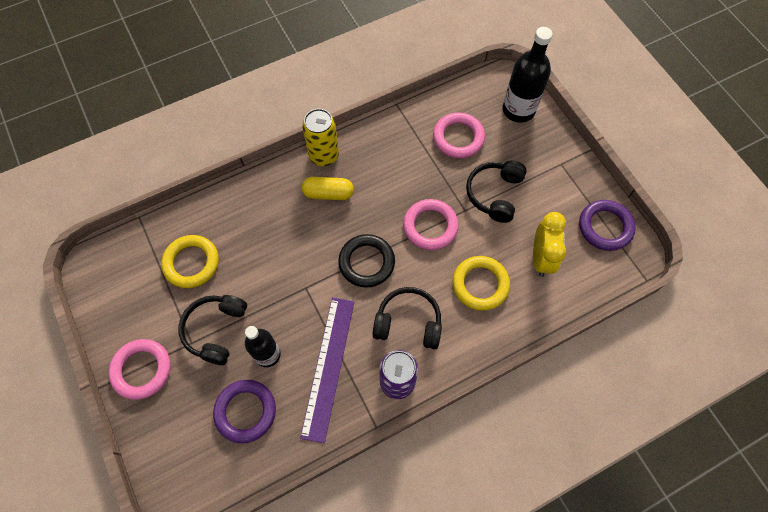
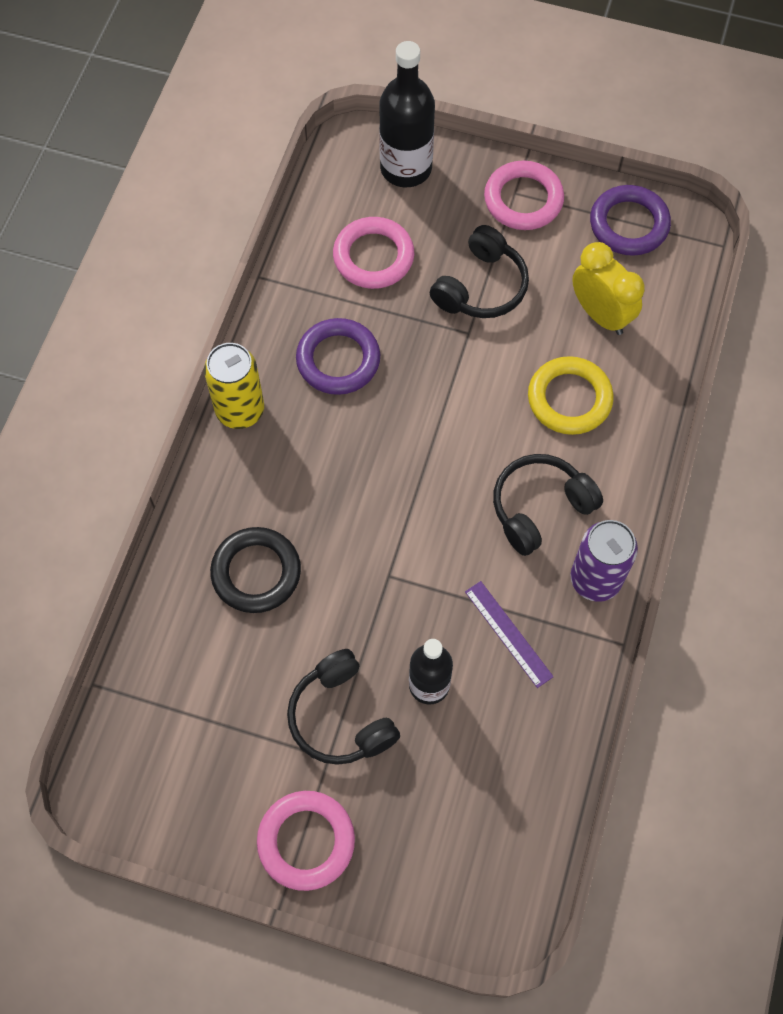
camera: 45 degrees left, 0 degrees up
(191, 263) = (224, 673): yellow ring -> none
(245, 411) = (473, 765): purple ring -> purple ring (338, 360)
(328, 193) = (295, 449): yellow capsule -> none
(328, 367) = (508, 634): purple ruler -> purple ruler, size x0.55
(366, 262) = (425, 486): black ring -> black ring (256, 572)
(430, 226) = (451, 384): pink ring -> pink ring (523, 199)
(495, 194) = (481, 287): black headphones -> black headphones turned 120 degrees counterclockwise

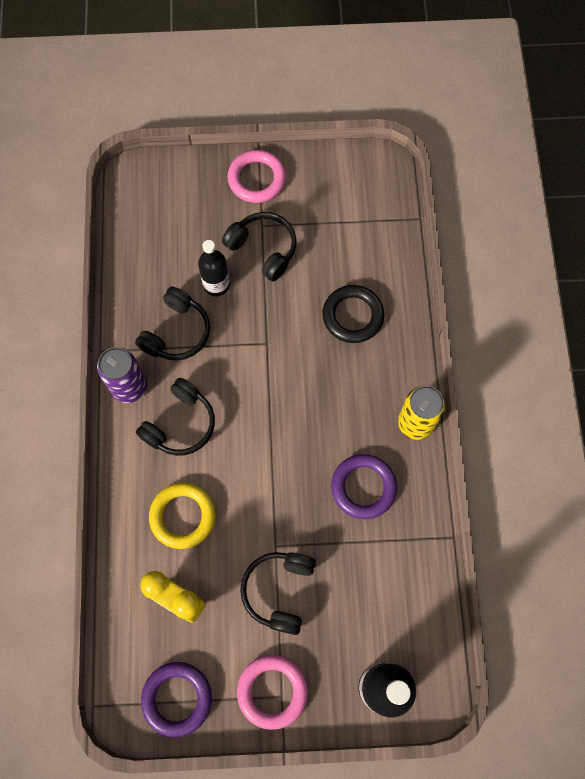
camera: 160 degrees right, 5 degrees up
(373, 257) = (373, 588): pink ring -> none
(508, 634) = (176, 332): purple ruler -> black headphones

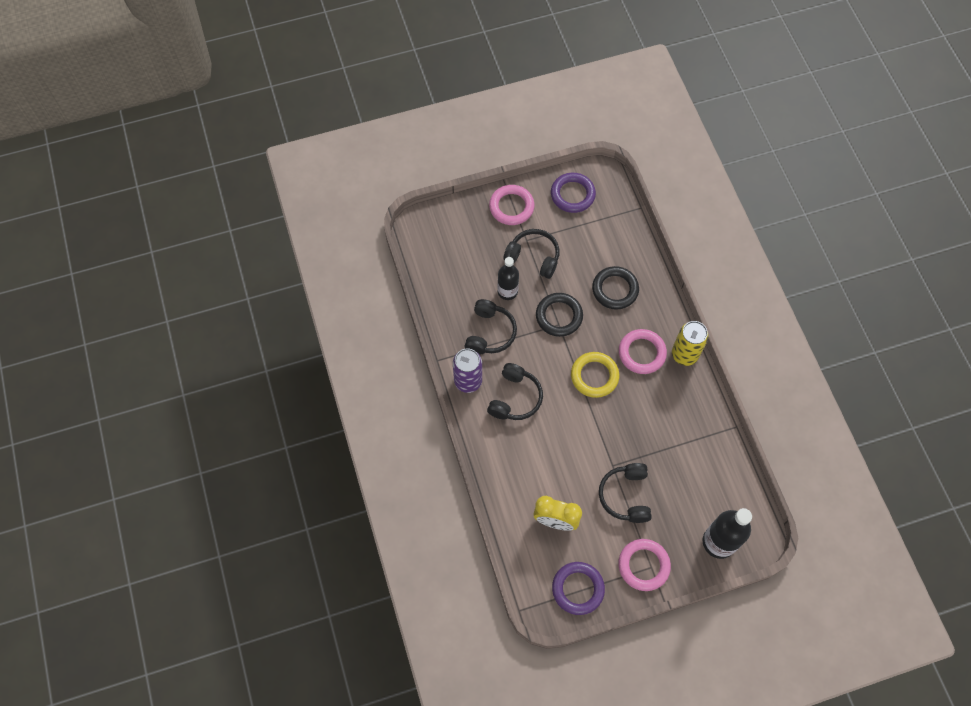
camera: 15 degrees left, 5 degrees down
(183, 516) = (539, 462): yellow ring -> yellow ring (594, 376)
(270, 332) = (559, 316): none -> black ring
(360, 407) = (642, 353): none -> pink ring
(363, 487) = (662, 408): purple ring -> purple ring (572, 195)

